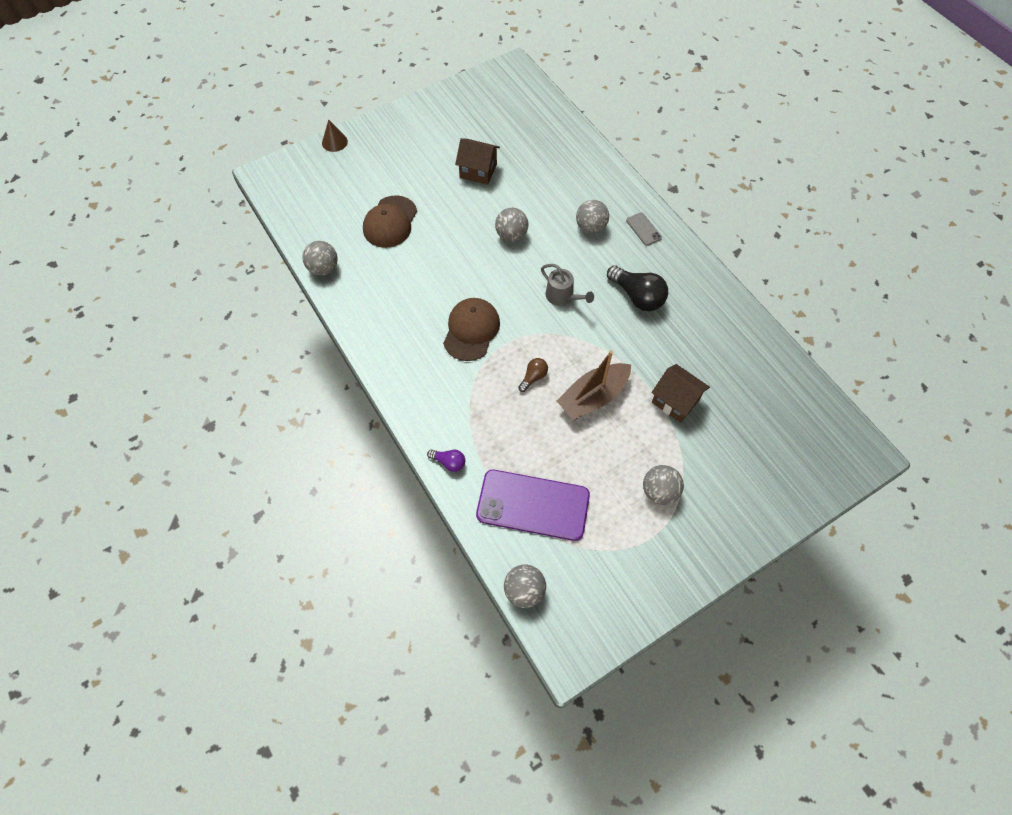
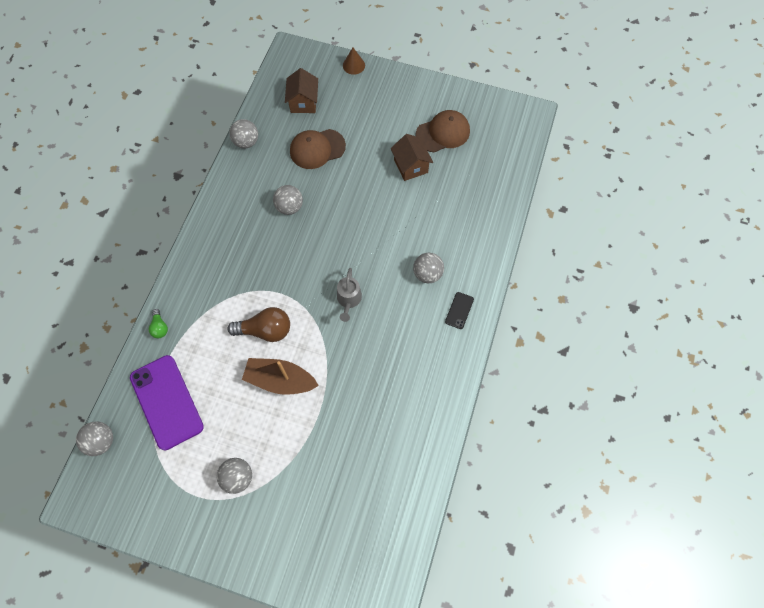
camera: 50 degrees right, 5 degrees up
(449, 462) = (160, 327): purple light bulb -> green light bulb
(471, 330) = (271, 264): brown cap -> brown cap (443, 133)
(511, 235) = (373, 229): grey ball -> grey ball (289, 207)
(533, 377) = (265, 330): brown light bulb -> brown light bulb, size x1.90
(637, 296) = (392, 349): black light bulb -> none
(643, 229) = (459, 310): grey phone -> black phone
(675, 401) = (321, 438): brown house -> brown house (303, 102)

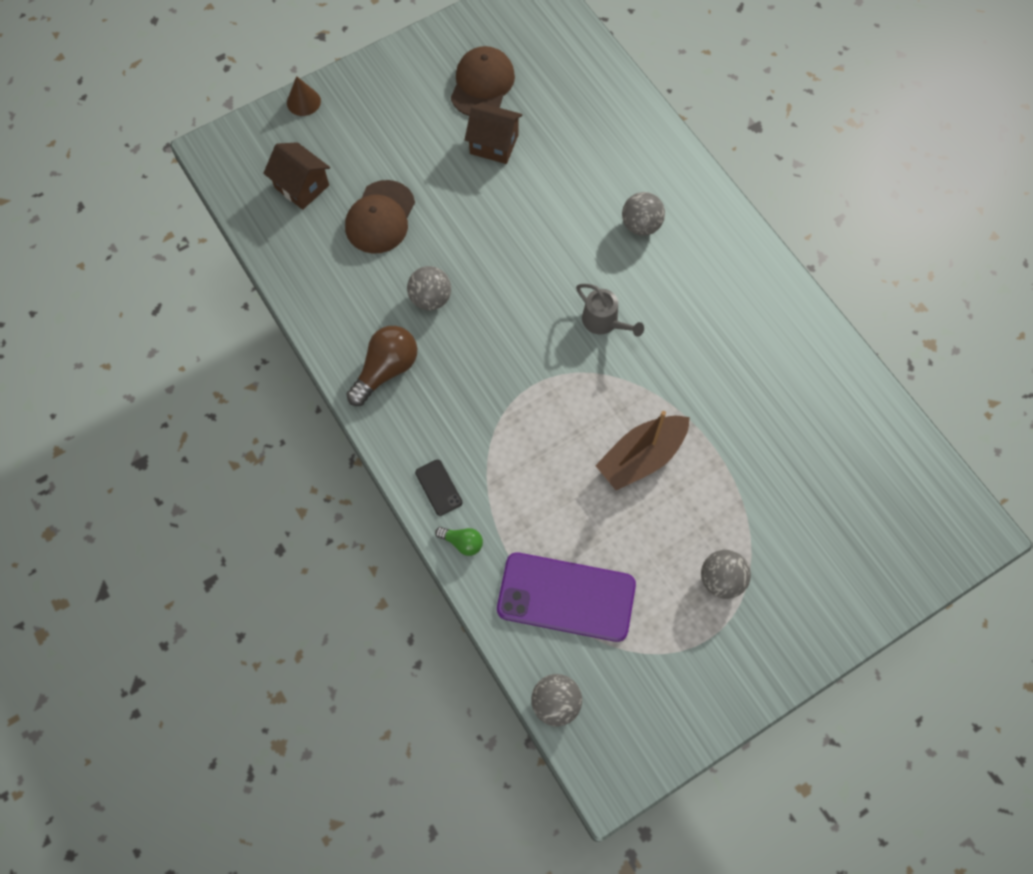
camera: 50 degrees left, 0 degrees up
(246, 142) = (296, 283): grey ball -> none
(265, 330) = (567, 431): brown light bulb -> brown light bulb (386, 370)
(459, 310) = (709, 227): black phone -> black phone (438, 487)

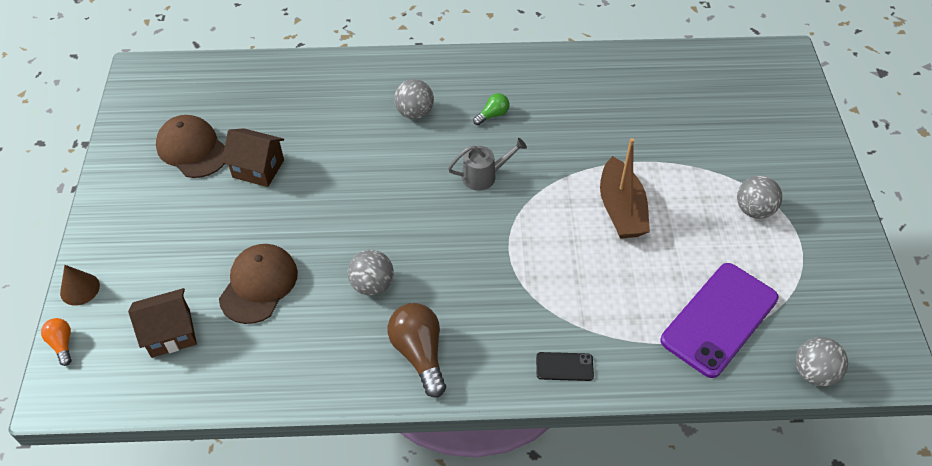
camera: 60 degrees left, 15 degrees down
(252, 124) = (62, 344): none -> orange light bulb
(380, 217) = (259, 285): brown cap -> brown cap turned 120 degrees counterclockwise
(462, 542) = (629, 373): green light bulb -> green light bulb (493, 115)
(494, 144) = (258, 169): brown house -> brown house turned 60 degrees clockwise

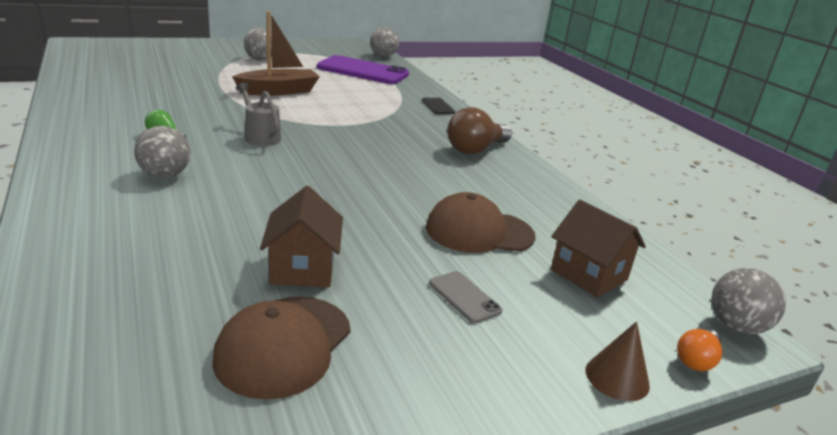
camera: 115 degrees left, 25 degrees down
(188, 242) = (464, 297): none -> grey phone
(372, 285) = (427, 174): grey ball -> grey ball (736, 326)

